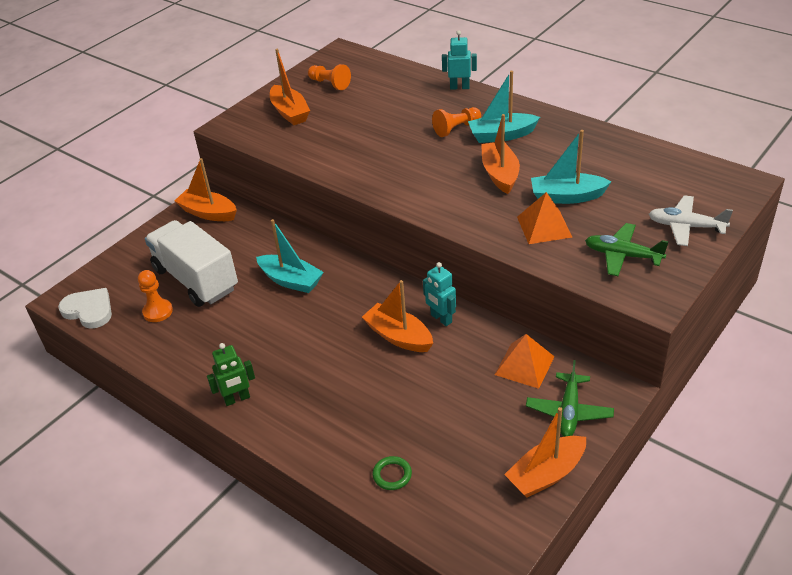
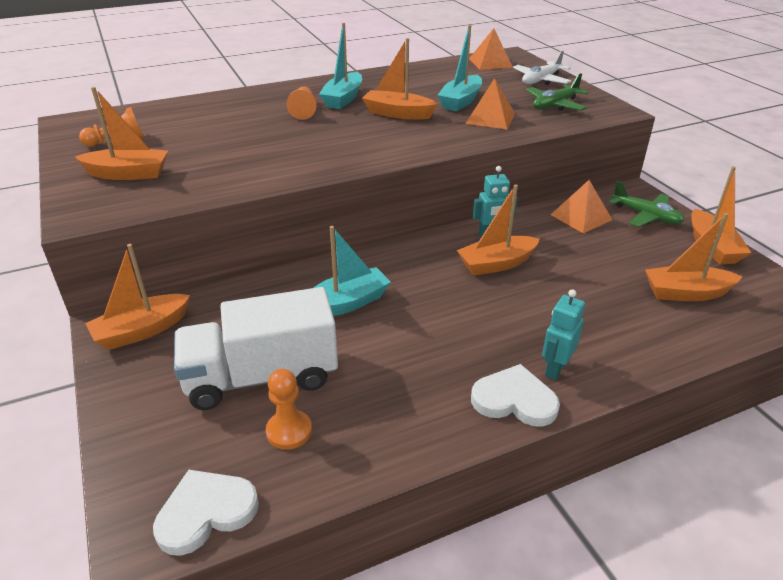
camera: 65 degrees left, 5 degrees down
(237, 399) = (514, 400): green robot -> white heart
(392, 475) = (684, 323): green ring -> none
(442, 468) = (686, 293): none -> orange boat
(459, 87) = (242, 93): turquoise robot -> turquoise robot (555, 368)
(699, 178) = (490, 63): none -> orange pyramid

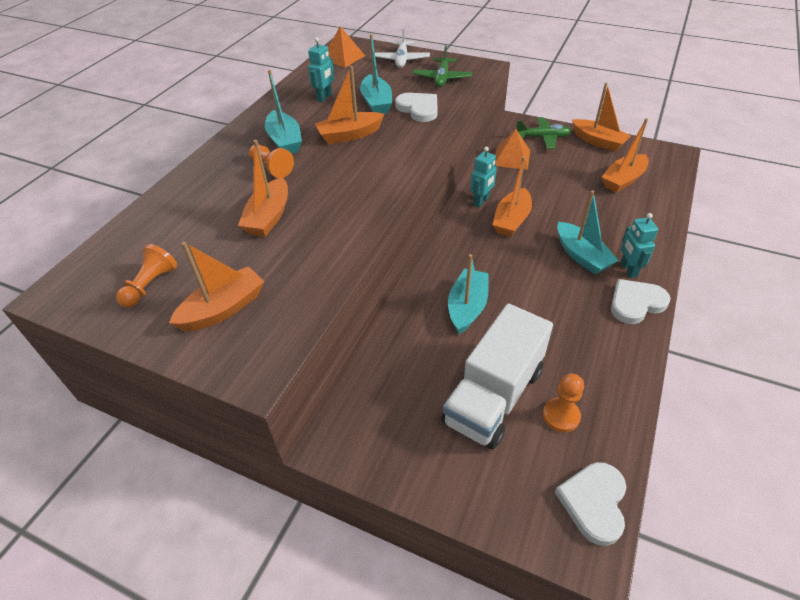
camera: 40 degrees left, 10 degrees up
(142, 330) = (363, 429): orange boat -> orange boat (269, 217)
(424, 83) = (324, 97): none -> turquoise robot
(490, 118) = (418, 109): orange pyramid -> white heart
(522, 328) = (581, 256): none -> turquoise boat

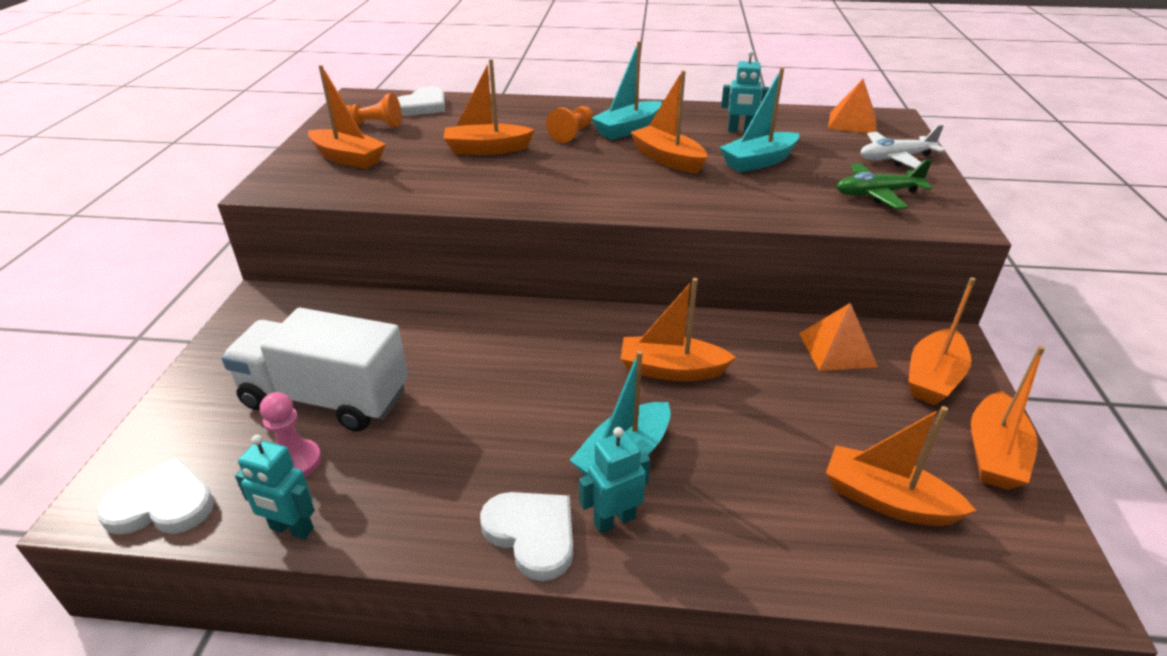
camera: 70 degrees right, 10 degrees down
(418, 109) = (771, 190): white heart -> white heart (422, 106)
(467, 307) = (471, 355): turquoise boat -> none
(481, 201) = (698, 334): turquoise robot -> turquoise robot (291, 529)
(543, 138) = (933, 378): green plane -> orange boat
(561, 416) = (295, 462): orange pawn -> pink pawn

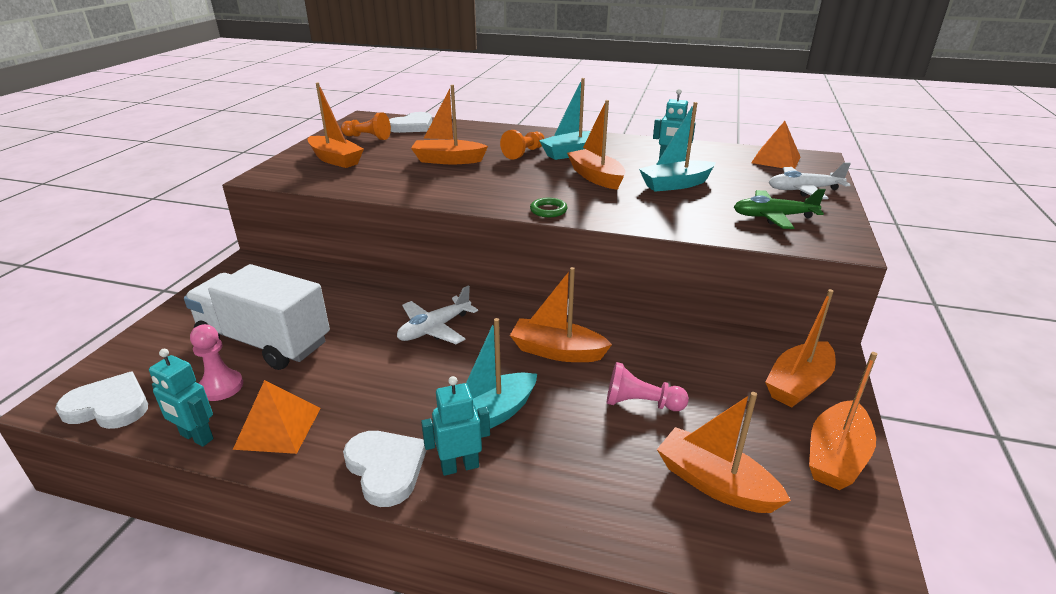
camera: 10 degrees right, 5 degrees down
(523, 358) = (434, 328): none -> white plane
(632, 206) = (548, 210): none -> green ring
(781, 420) = (640, 403): none -> pink pawn
(837, 349) = (714, 350): orange pyramid -> orange pyramid (278, 428)

